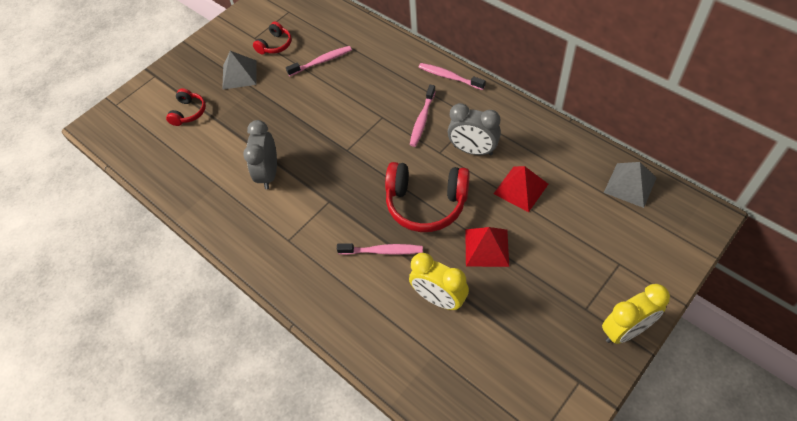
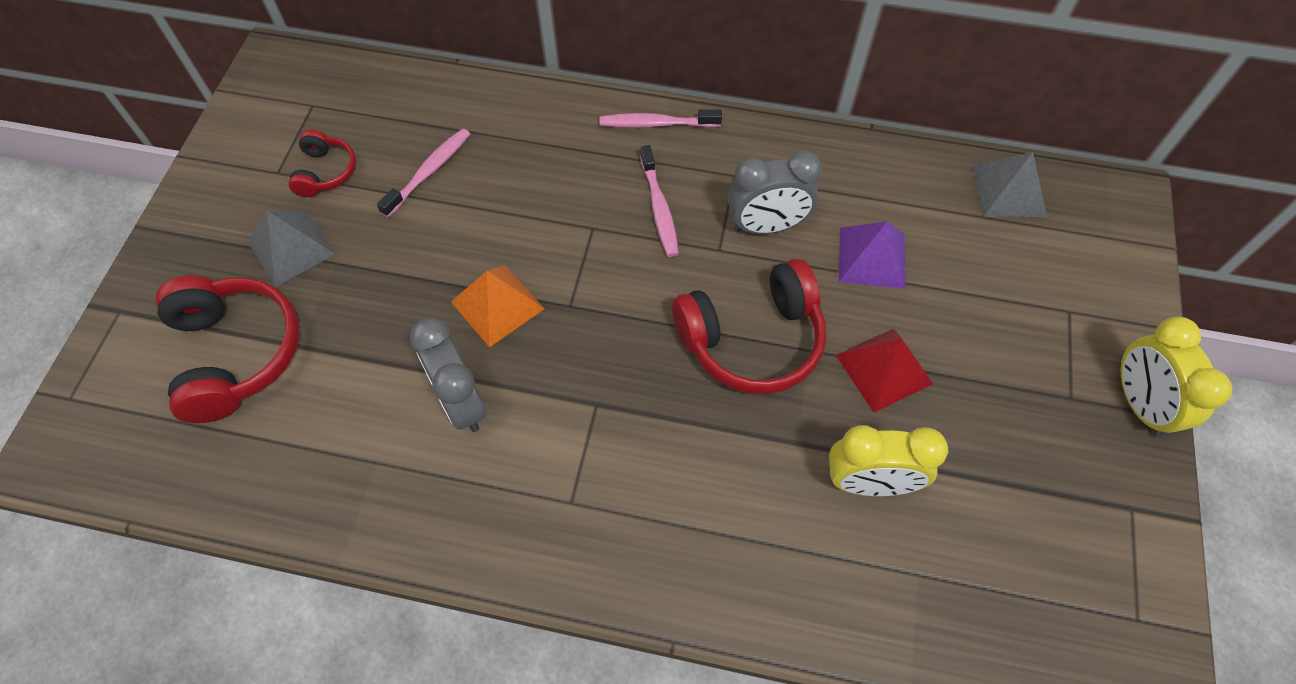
camera: 35 degrees left, 5 degrees up
(188, 112) = (235, 354): red headphones -> red headphones, size x1.89
(313, 136) = (497, 305): none -> orange pyramid
(382, 251) = (736, 447): pink toothbrush -> none
(520, 188) = (872, 257): red pyramid -> purple pyramid
(625, 330) = (1138, 404): yellow clock -> yellow clock turned 135 degrees clockwise

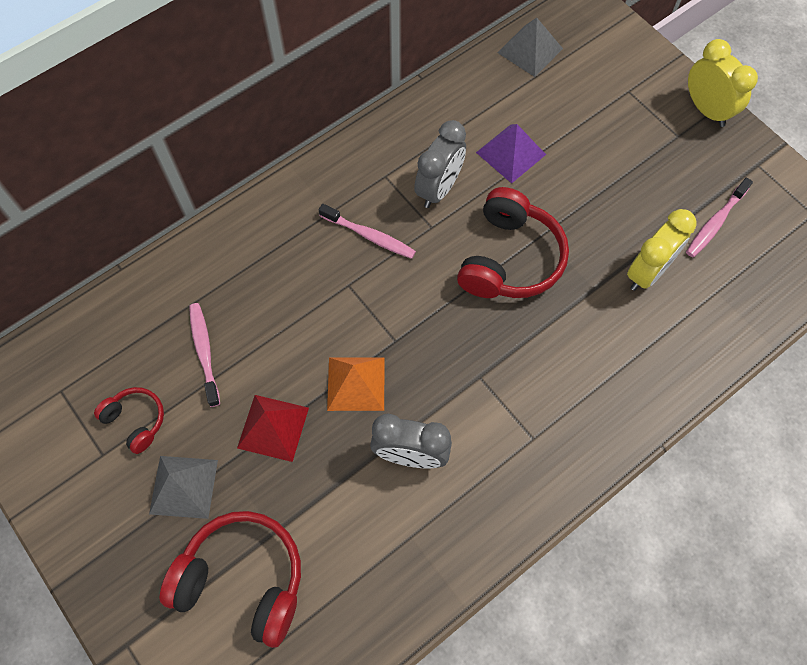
camera: 50 degrees left, 5 degrees up
(656, 124) = (302, 187): pink toothbrush -> pink toothbrush (715, 223)
(883, 369) = (586, 208): red pyramid -> red pyramid (273, 427)
(1138, 404) = (706, 110): yellow clock -> yellow clock turned 150 degrees counterclockwise

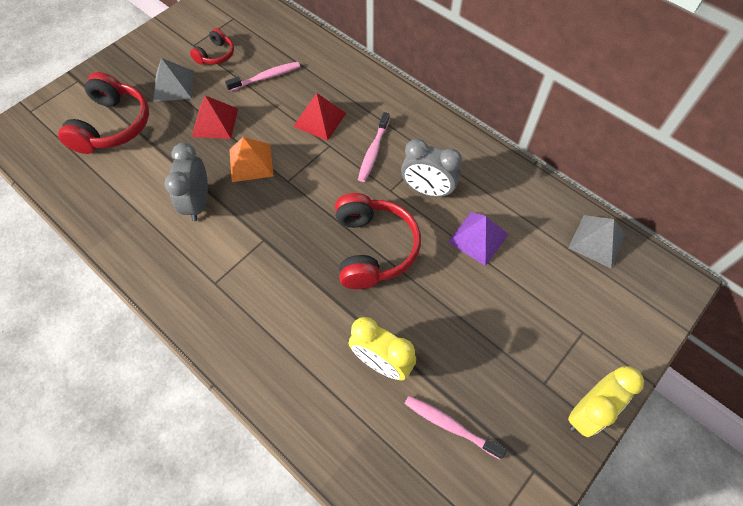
camera: 80 degrees right, 5 degrees down
(302, 291) = (320, 119): none -> red pyramid
(509, 258) = (372, 248): red headphones -> red headphones turned 105 degrees counterclockwise

